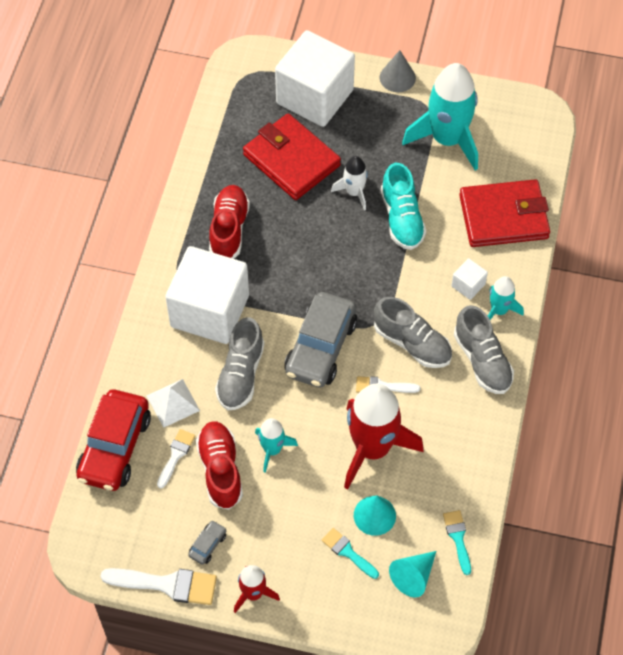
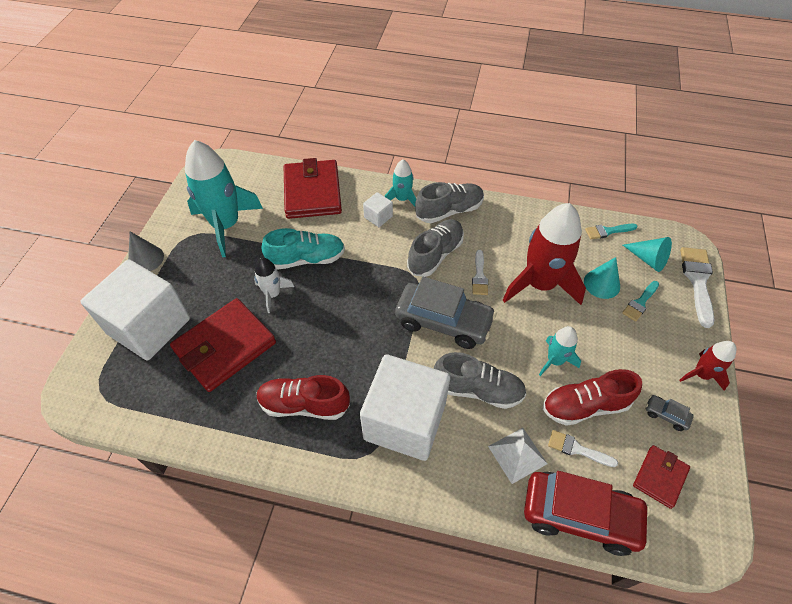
camera: 90 degrees left, 5 degrees down
(145, 523) = (660, 477): none -> red wallet
(167, 584) = (718, 452): white brush -> white brush (697, 281)

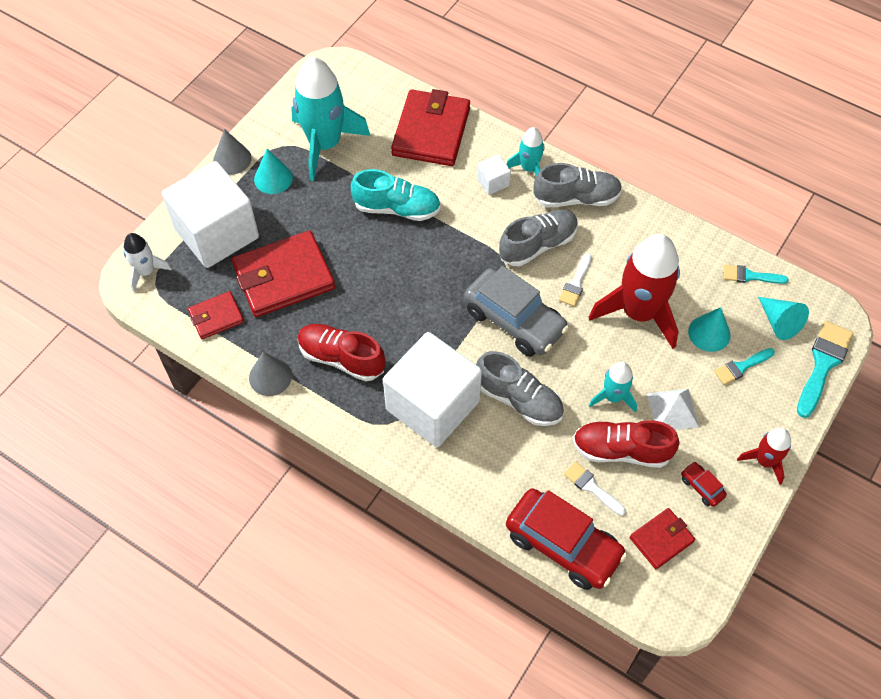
camera: 20 degrees right, 5 degrees up
(170, 404) = (216, 317): none -> red wallet
(188, 264) = (273, 178): none -> turquoise cone
(241, 445) = (270, 376): none -> grey cone
(273, 294) = (348, 237): white rocket -> white rocket (146, 272)
(517, 455) = (529, 472): white pyramid -> white pyramid (672, 410)
(666, 415) = (701, 487): grey car -> red car
(697, 281) = (823, 364): white brush -> turquoise brush

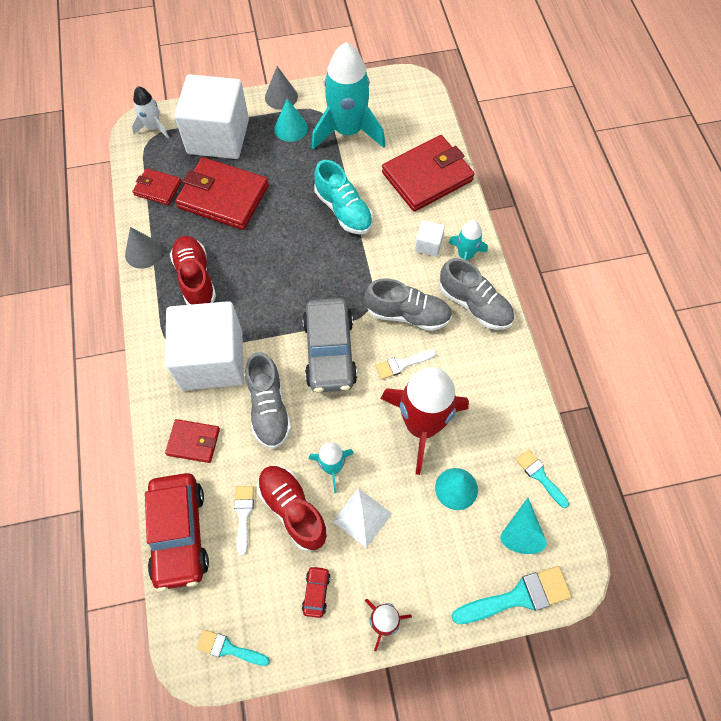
camera: 45 degrees right, 5 degrees up
(661, 539) = (244, 599): red wallet -> red wallet (193, 442)
(741, 367) = (450, 536): turquoise brush -> turquoise brush (229, 648)

